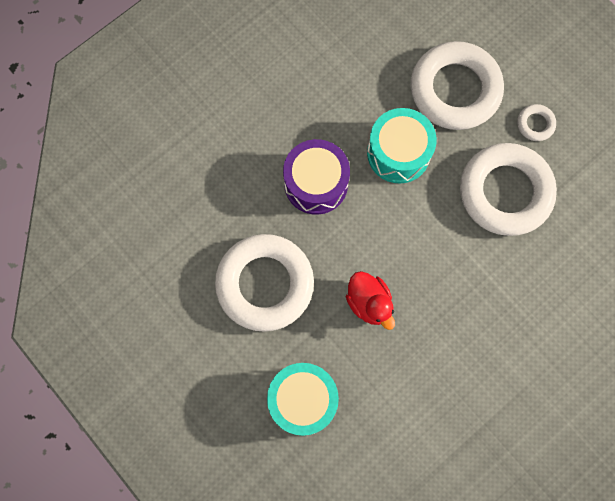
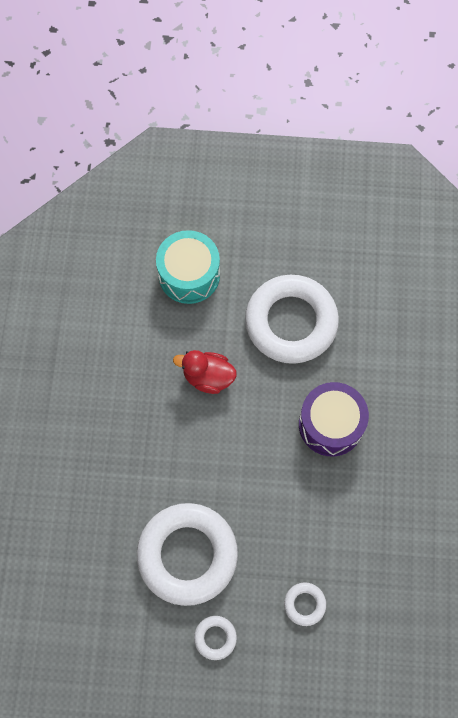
camera: 135 degrees right, 5 degrees down
(398, 153) = (296, 507): turquoise drum -> none
(455, 90) = (304, 604): white ring -> white ring, size x0.42

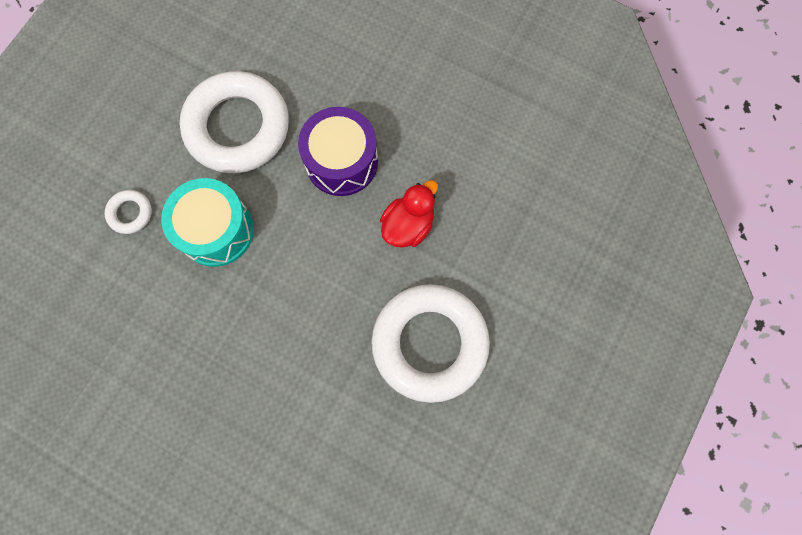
camera: 115 degrees right, 5 degrees up
(189, 275) = (537, 257): turquoise drum -> turquoise drum (216, 230)
(215, 637) = (149, 119): white ring -> none
(330, 424) = (292, 329): purple drum -> purple drum (341, 161)

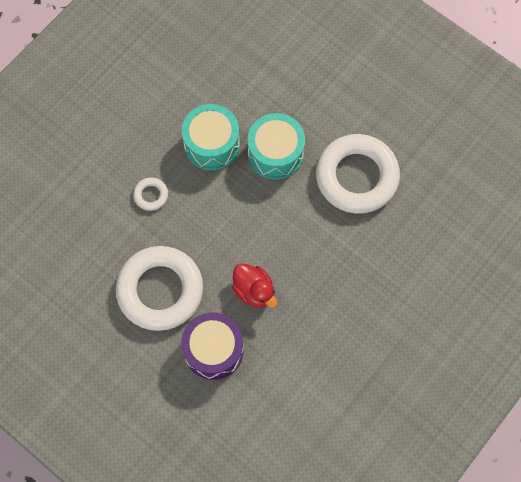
camera: 100 degrees right, 5 degrees down
(130, 213) = (299, 97): white ring -> white ring (151, 195)
(212, 316) = (212, 144): none -> turquoise drum
(341, 161) = (315, 249): purple drum -> purple drum (213, 350)

